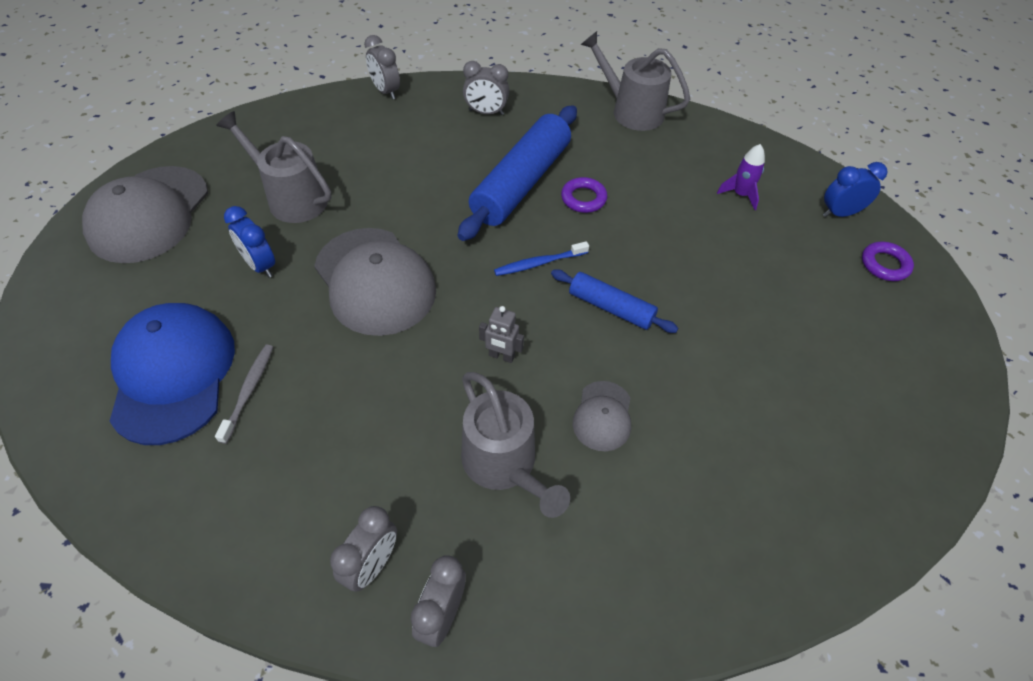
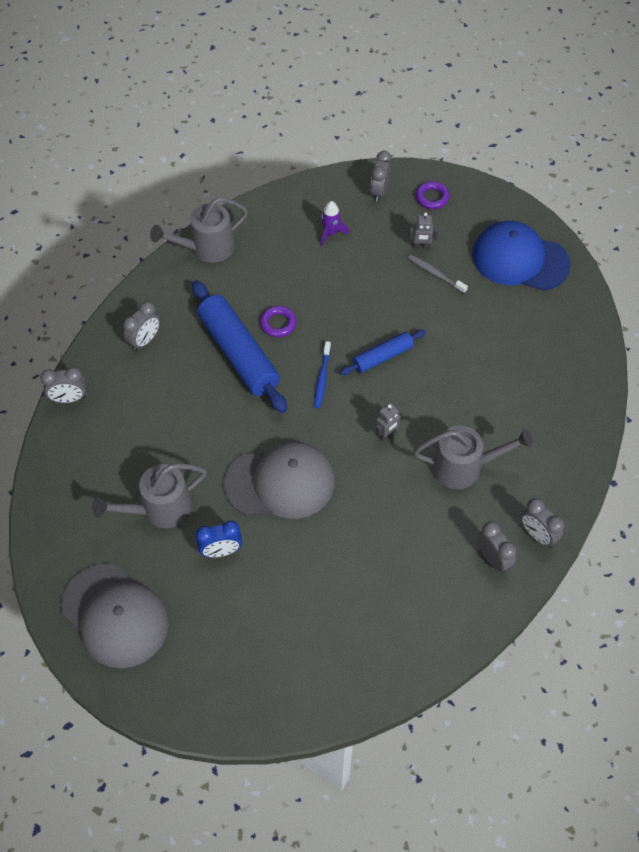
camera: 60 degrees left, 5 degrees up
(173, 374) = (294, 633): blue cap -> blue cap (520, 259)
(248, 391) = (335, 590): grey toothbrush -> grey toothbrush (435, 274)
(602, 416) = (458, 402): grey cap -> none
(802, 283) = (421, 247): none -> grey robot
(840, 213) = (379, 192): blue clock -> grey clock

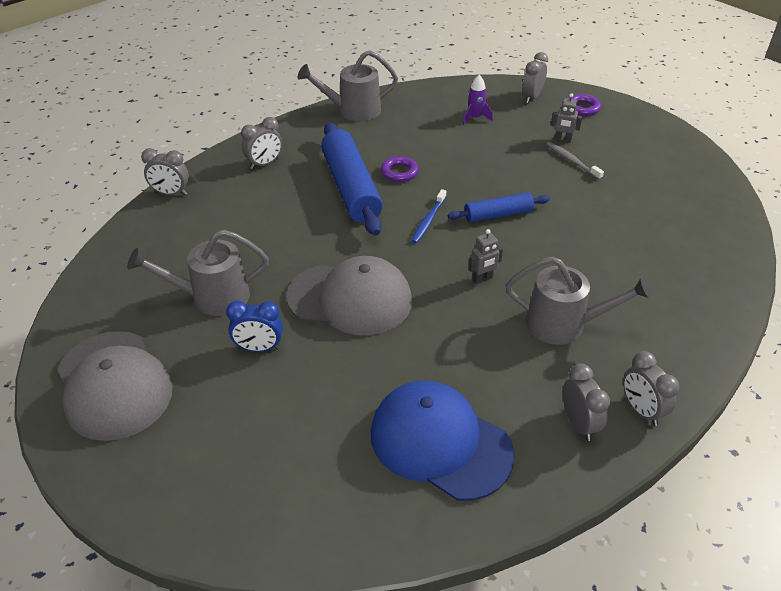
camera: 15 degrees right, 15 degrees down
(520, 259) = (664, 164): blue cap -> blue cap (440, 442)

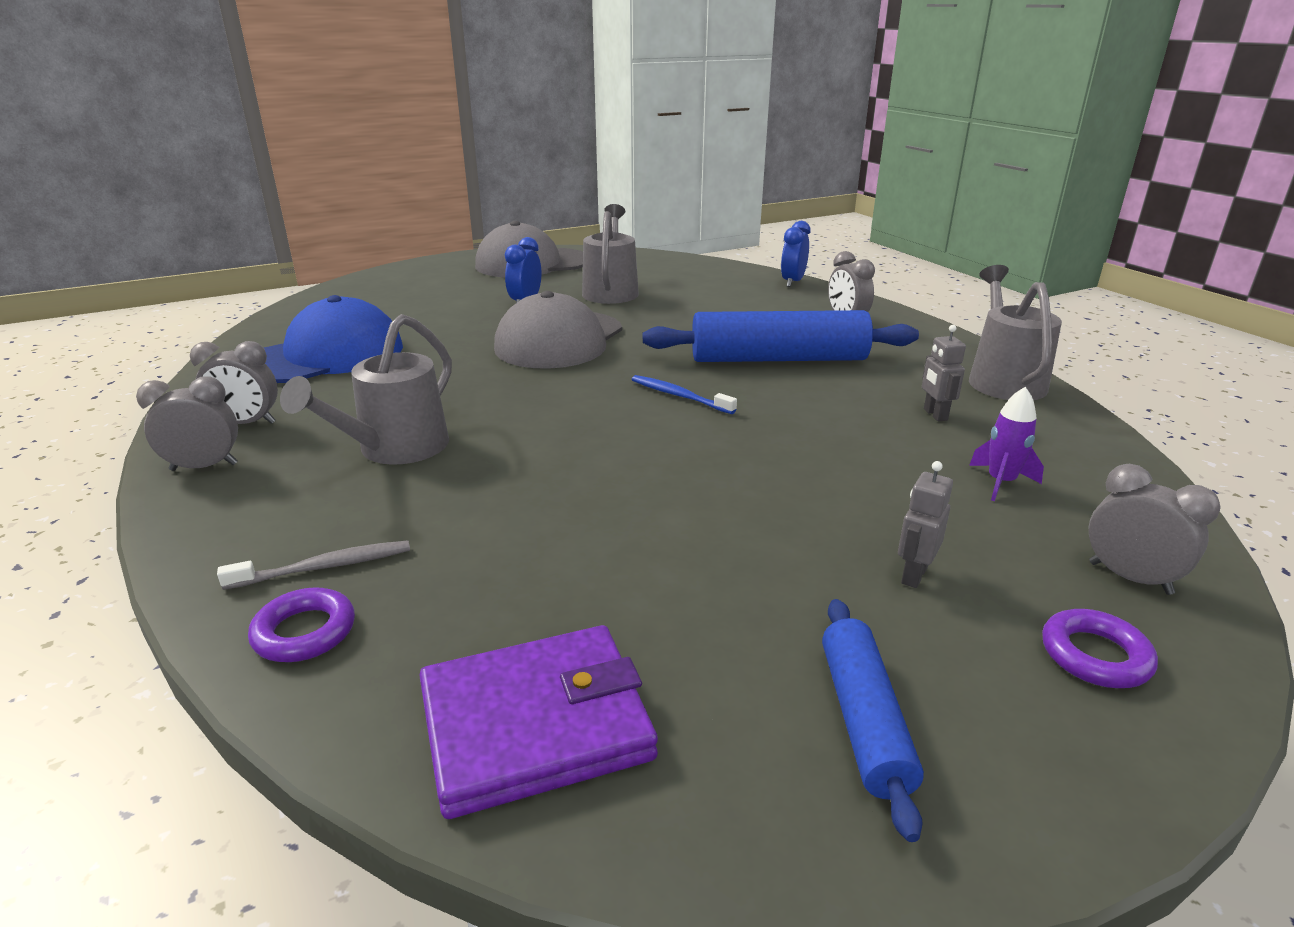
camera: 105 degrees right, 15 degrees down
(171, 193) = (792, 282): grey clock -> blue clock
(399, 172) = (810, 392): purple ring -> purple ring (304, 632)
(482, 279) = (531, 412): grey robot -> grey robot (935, 415)
(498, 214) = (668, 448): blue rolling pin -> blue rolling pin (863, 720)
(572, 161) = (820, 565): grey toothbrush -> grey toothbrush (323, 567)
(707, 213) = (535, 724): none -> purple wallet

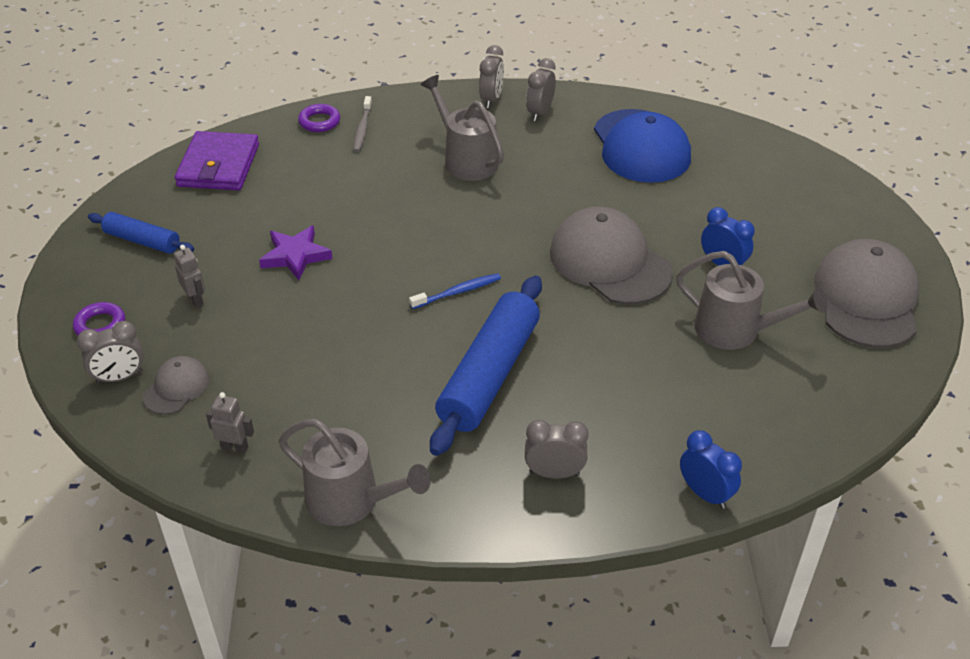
camera: 115 degrees right, 15 degrees up
(724, 519) = (295, 256): none -> purple star
(935, 415) = (331, 413): grey robot -> grey robot (235, 447)
(1001, 482) = (230, 388): purple rocket -> none
(1063, 521) = (176, 388): none -> grey cap

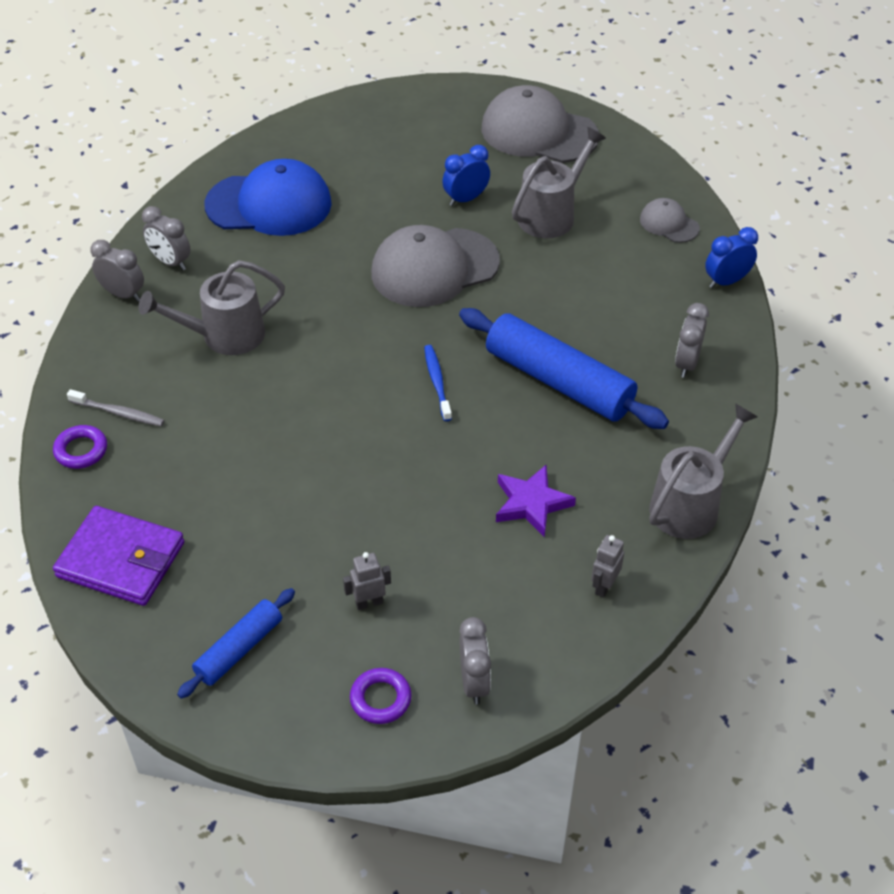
camera: 75 degrees left, 5 degrees up
(176, 388) = (505, 630): grey cap -> grey cap (669, 224)
(295, 256) = (328, 504): purple star -> purple star (531, 503)

